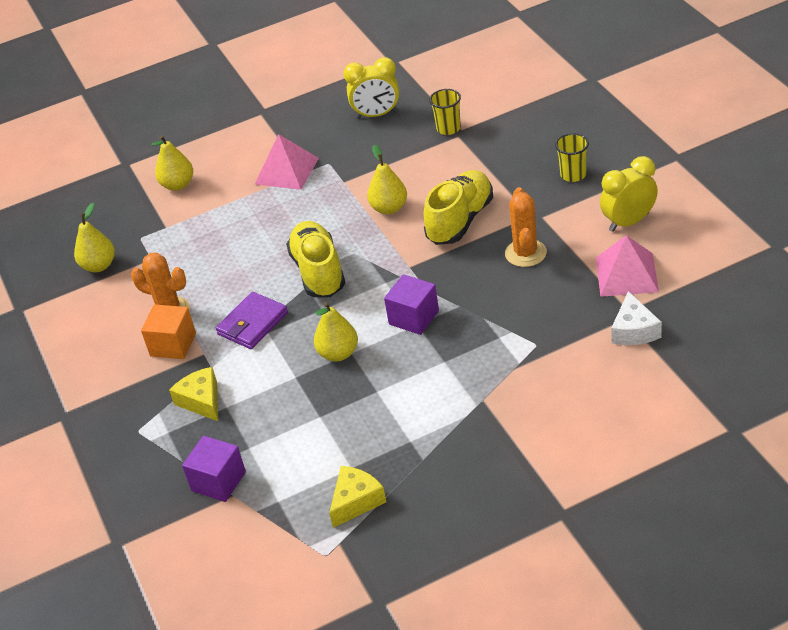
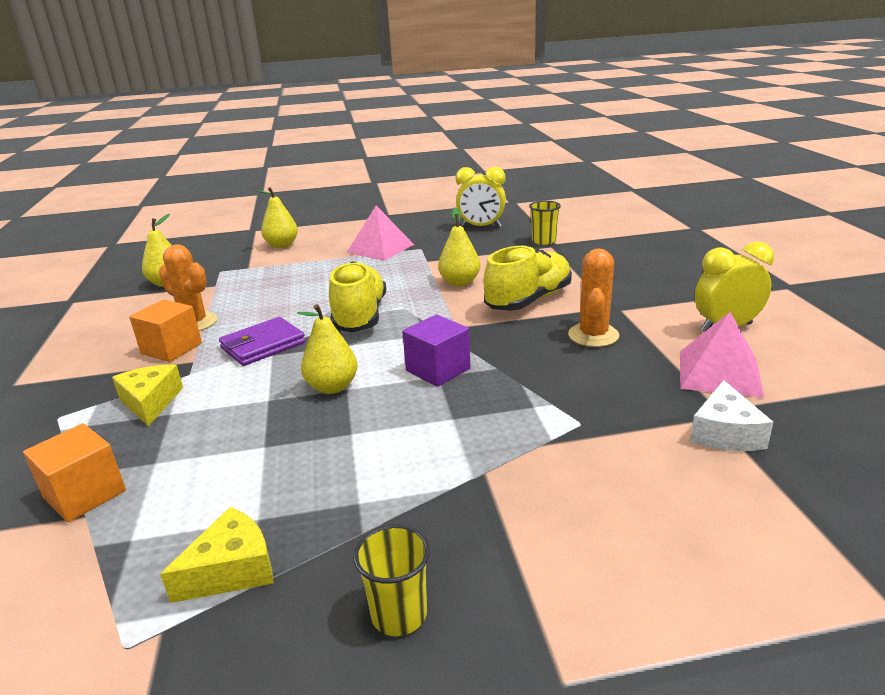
camera: 10 degrees right, 15 degrees down
(218, 481) = (85, 494): purple cube -> orange cube
(573, 175) = (664, 284): yellow cup -> yellow cup (399, 614)

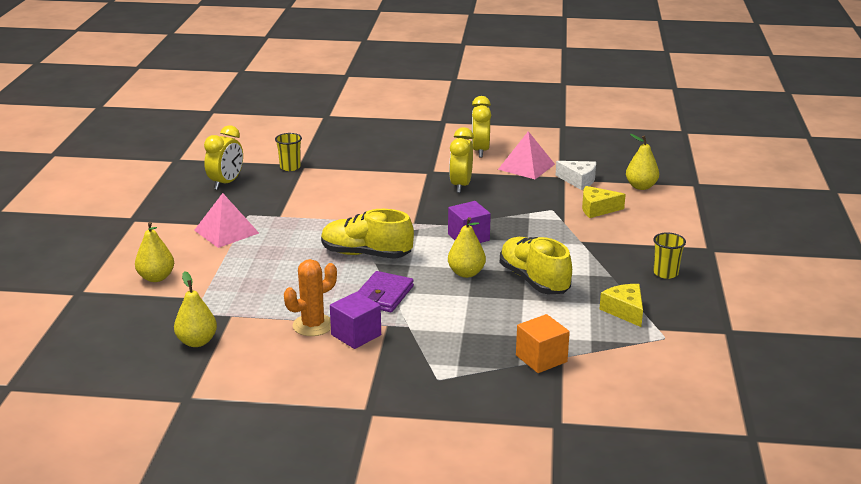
camera: 75 degrees left, 0 degrees up
(150, 402) = (441, 341): yellow cheese -> yellow cheese (597, 209)
(171, 348) = (356, 335): orange cube -> purple cube
(263, 345) = (383, 295): purple wallet -> purple wallet turned 45 degrees clockwise
(460, 282) = (339, 210): yellow pear -> yellow pear (641, 186)
(529, 300) = (394, 193): yellow shoe -> yellow shoe (534, 280)
(593, 335) = (461, 186): orange cactus -> yellow clock

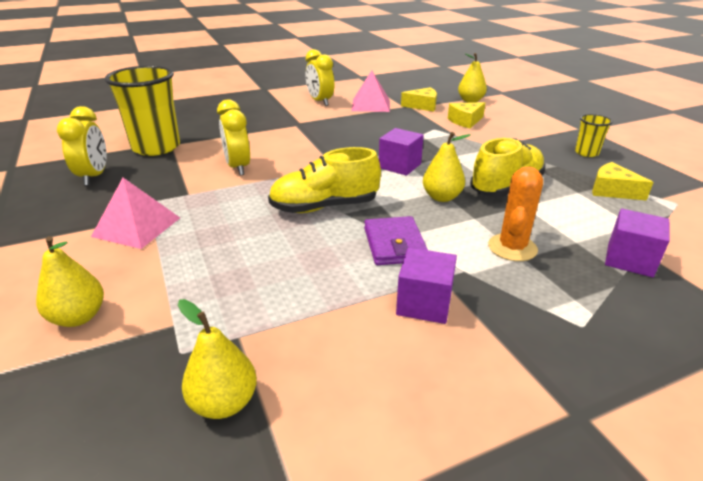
camera: 30 degrees left, 5 degrees up
(290, 167) = (156, 147): yellow cup -> yellow cup, size x2.11
(313, 325) = (360, 310): orange cactus -> orange cactus (512, 248)
(461, 186) = (337, 128): yellow clock -> yellow clock (238, 167)
(534, 280) = (506, 187): yellow shoe -> yellow shoe turned 105 degrees clockwise
(541, 358) = (629, 260): orange cube -> purple cube
(578, 180) = (422, 106): white cheese -> yellow cheese

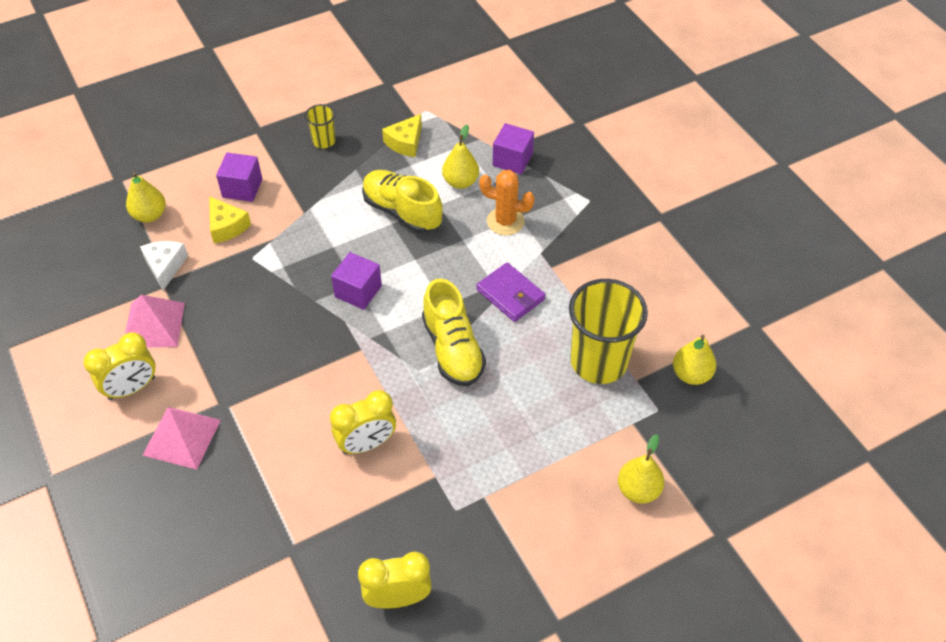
camera: 95 degrees left, 20 degrees up
(136, 227) = (506, 501): pink pyramid -> pink pyramid (182, 437)
(156, 147) = (305, 559): yellow cup -> yellow cup (598, 362)
(394, 244) = (510, 294): purple wallet -> purple wallet turned 60 degrees clockwise
(422, 106) = (165, 266): yellow cheese -> white cheese
(424, 303) = (582, 277): purple cube -> purple cube (242, 188)
(441, 197) = (426, 260): yellow pear -> yellow pear (460, 182)

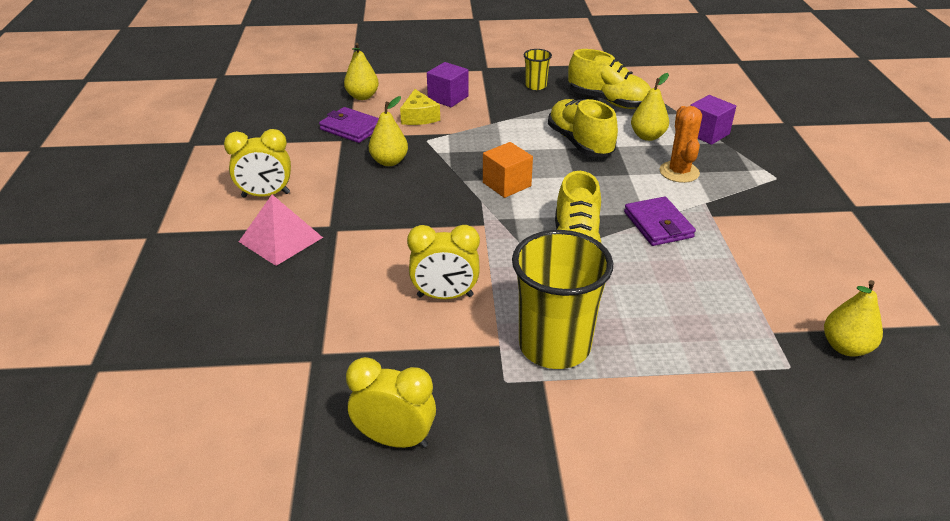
camera: 25 degrees right, 15 degrees down
(154, 324) = (315, 160): pink pyramid -> none
(165, 266) = (351, 128): white cheese -> purple wallet
(358, 291) = (506, 184): purple cube -> orange cube
(405, 142) = (608, 101): yellow cheese -> yellow shoe
(505, 221) = (679, 172): orange cactus -> orange cactus turned 45 degrees clockwise
(598, 362) = (733, 303): yellow cup -> yellow cup (554, 346)
(638, 490) = (734, 436): yellow pear -> yellow pear (389, 161)

